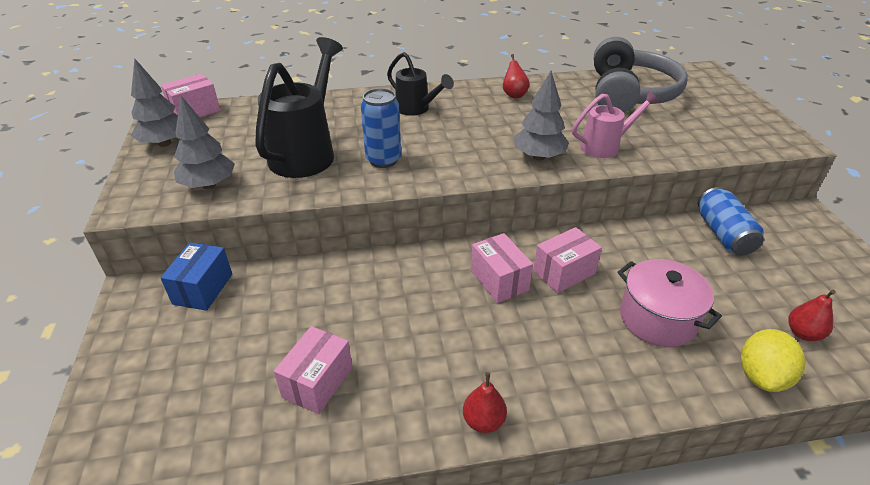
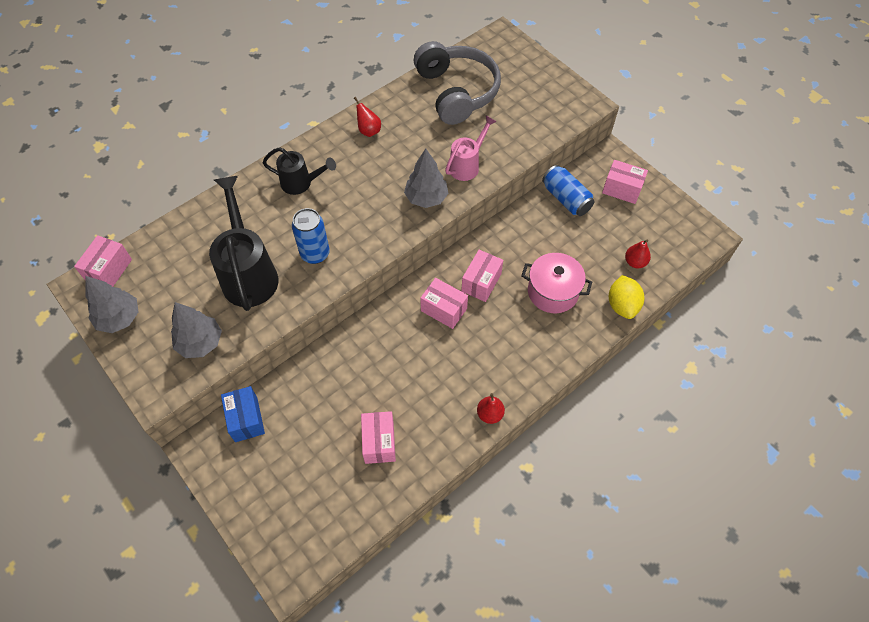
camera: 30 degrees left, 20 degrees up
(810, 251) = (622, 189): none -> pink box

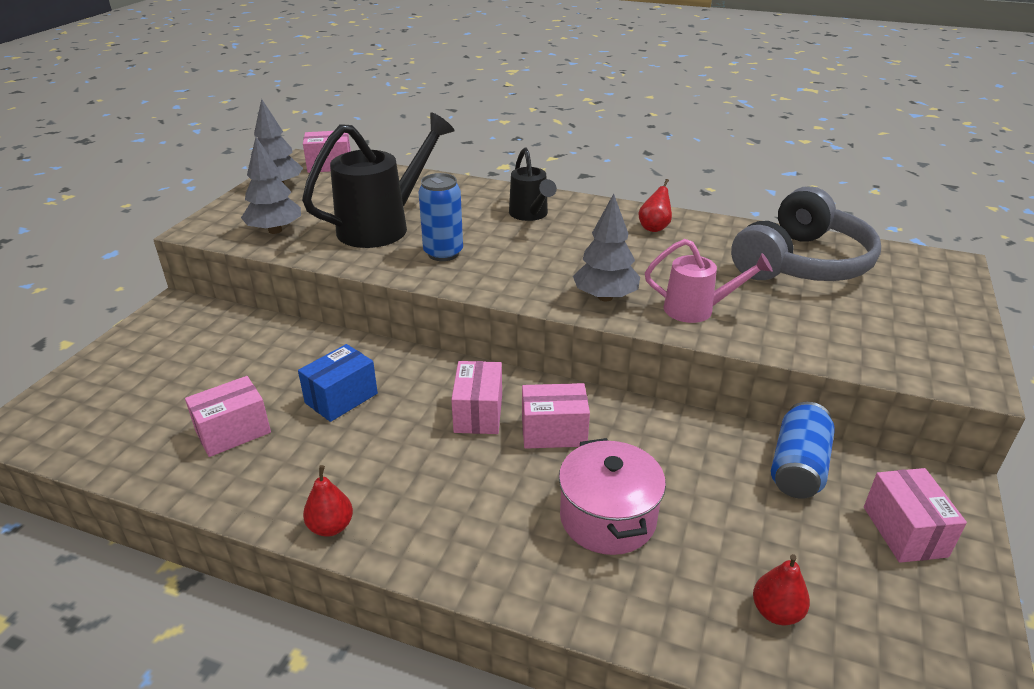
camera: 60 degrees right, 25 degrees down
(246, 419) = (223, 323): blue box -> blue box (341, 398)
(622, 305) = (665, 628): yellow lemon -> none

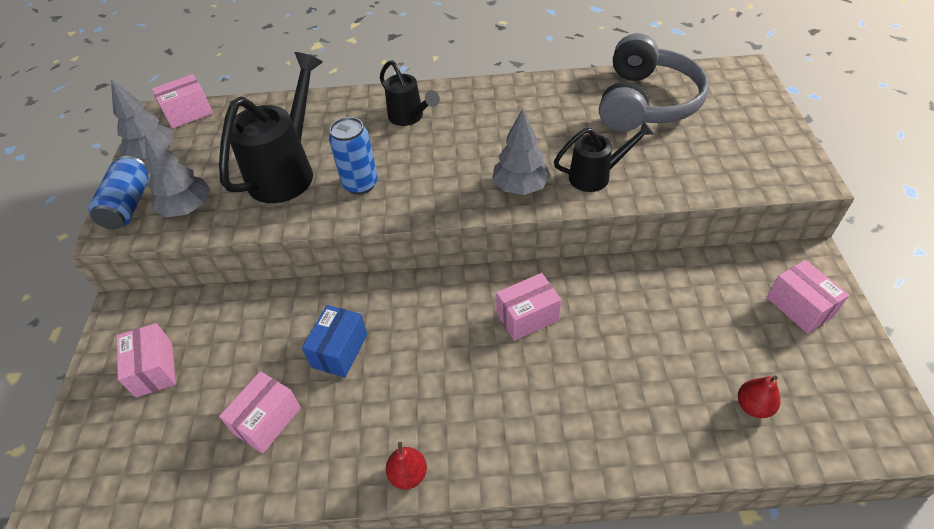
camera: 20 degrees left, 15 degrees up
(478, 413) = (460, 322): pink box -> pink box (154, 369)
(607, 518) = (607, 377): pink pot -> none
(654, 228) = (518, 100): red pear -> none
(697, 310) = (596, 176): pink watering can -> black watering can
(798, 467) = (710, 280): blue can -> blue can (129, 205)

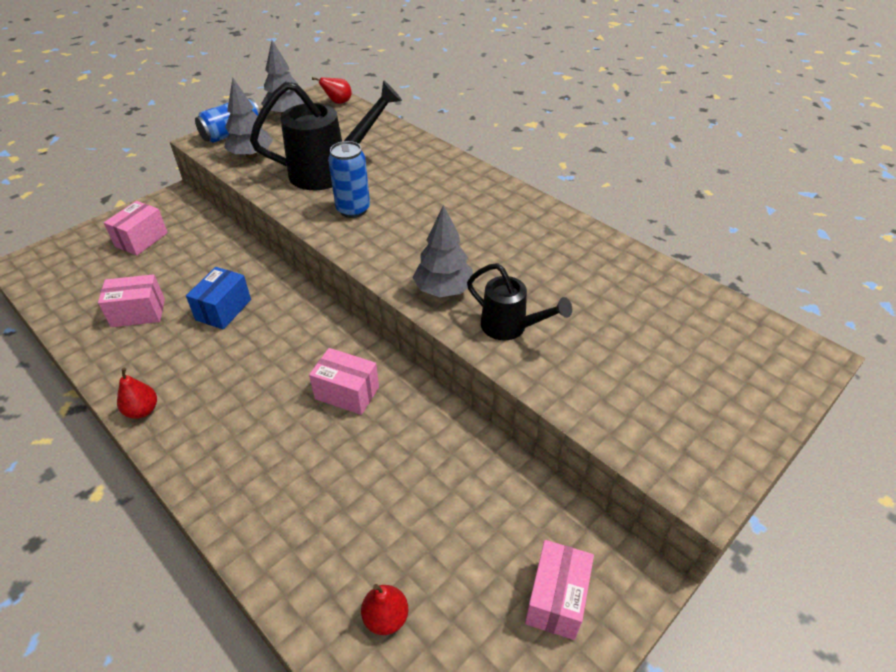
camera: 45 degrees right, 5 degrees down
(188, 113) = (338, 102): pink box -> red pear
(340, 350) = (223, 310): blue box -> blue box turned 45 degrees counterclockwise
(409, 117) = (453, 191): black watering can -> none
(646, 102) = (654, 309): grey headphones -> none

